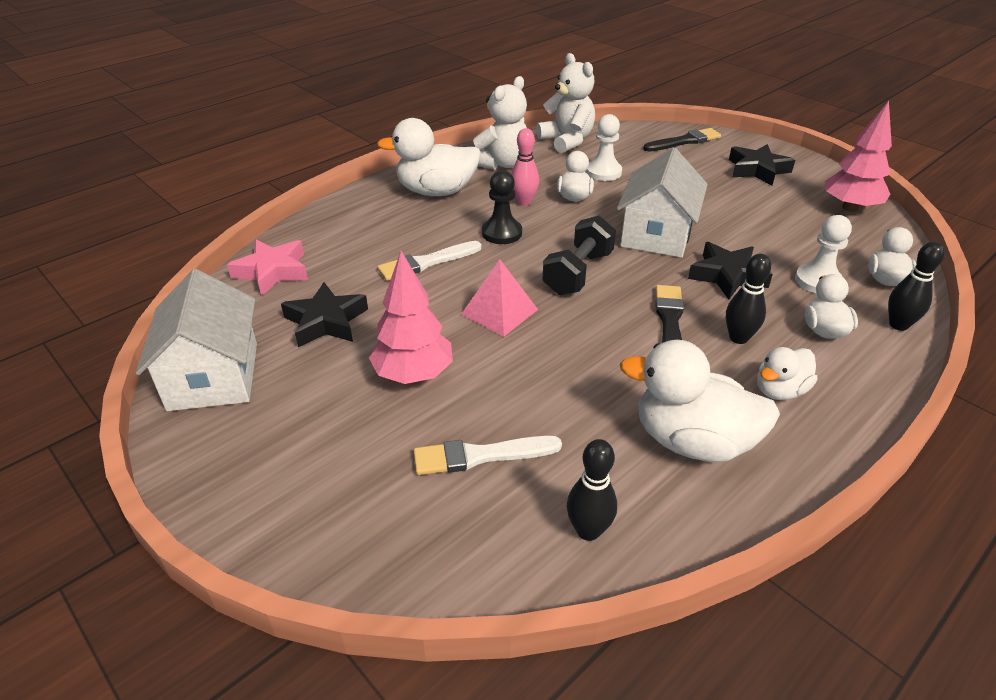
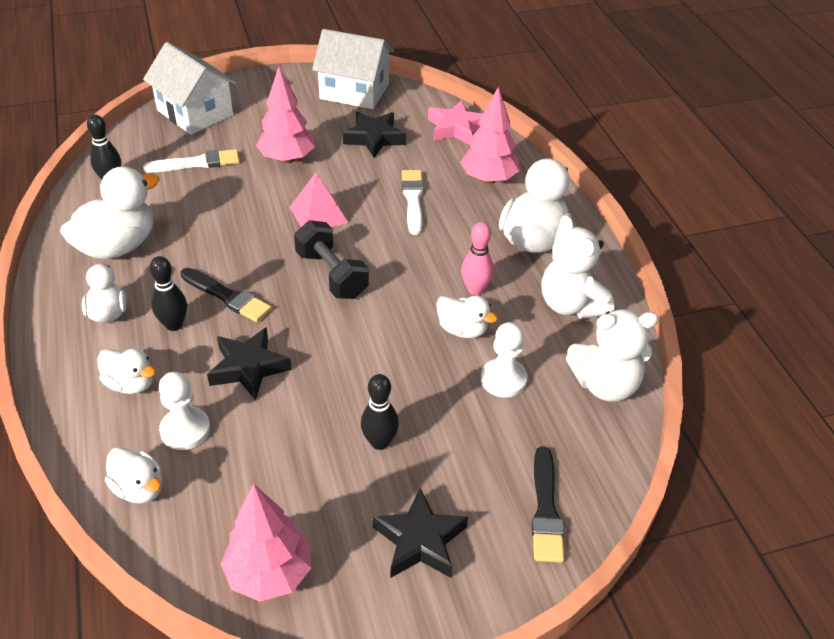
camera: 115 degrees right, 5 degrees up
(360, 231) = (489, 179): none -> pink tree
(480, 455) = (197, 163): white brush -> white brush turned 60 degrees clockwise
(502, 233) = (428, 254): black pawn -> none
(656, 234) = (350, 356): white house -> white house (195, 112)
(898, 325) = (86, 442): black bowling pin -> black bowling pin (379, 442)

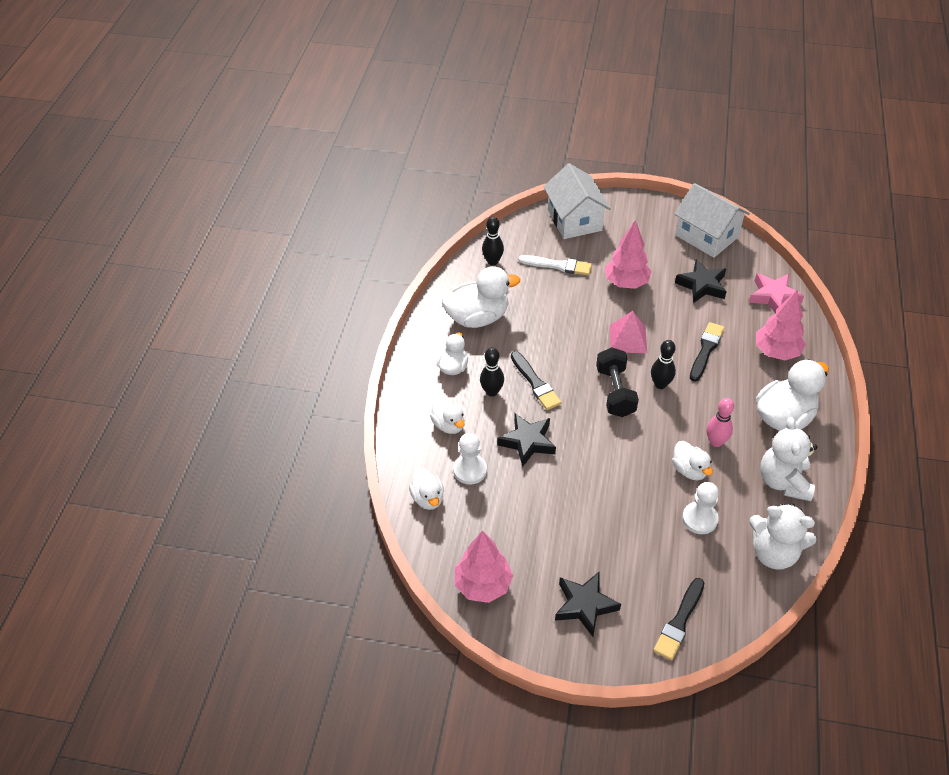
camera: 30 degrees right, 5 degrees up
(379, 442) = (590, 529): black bowling pin -> black bowling pin (660, 384)
(413, 199) = (706, 350): white brush -> black brush

